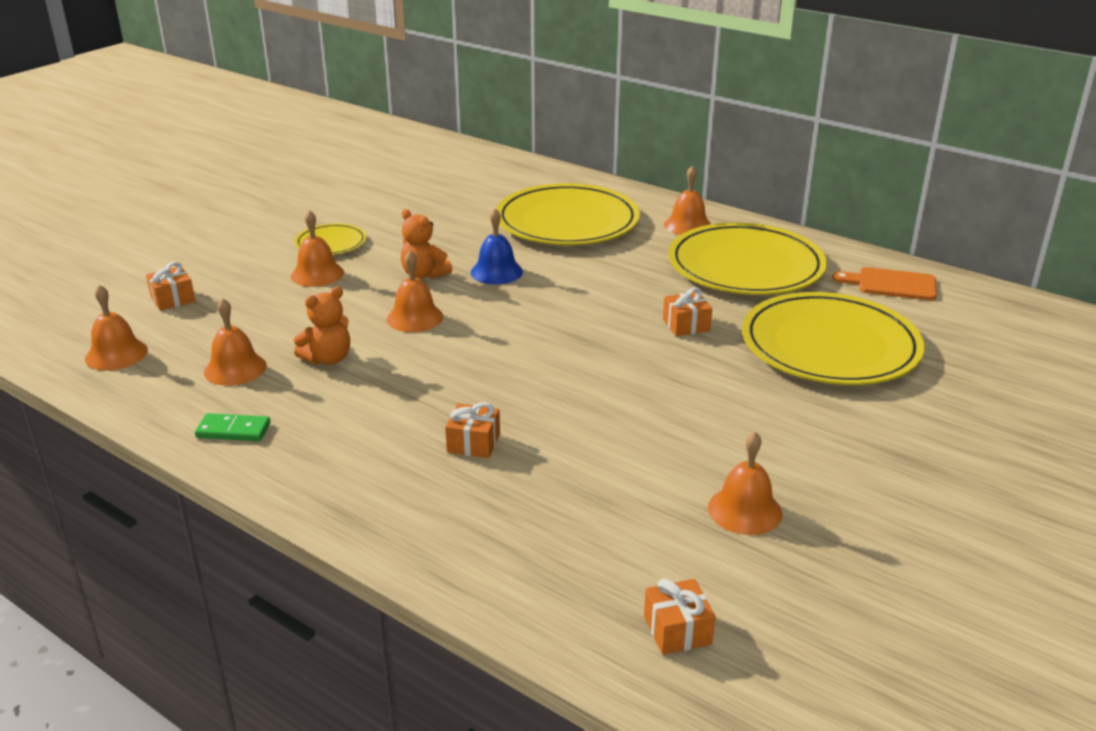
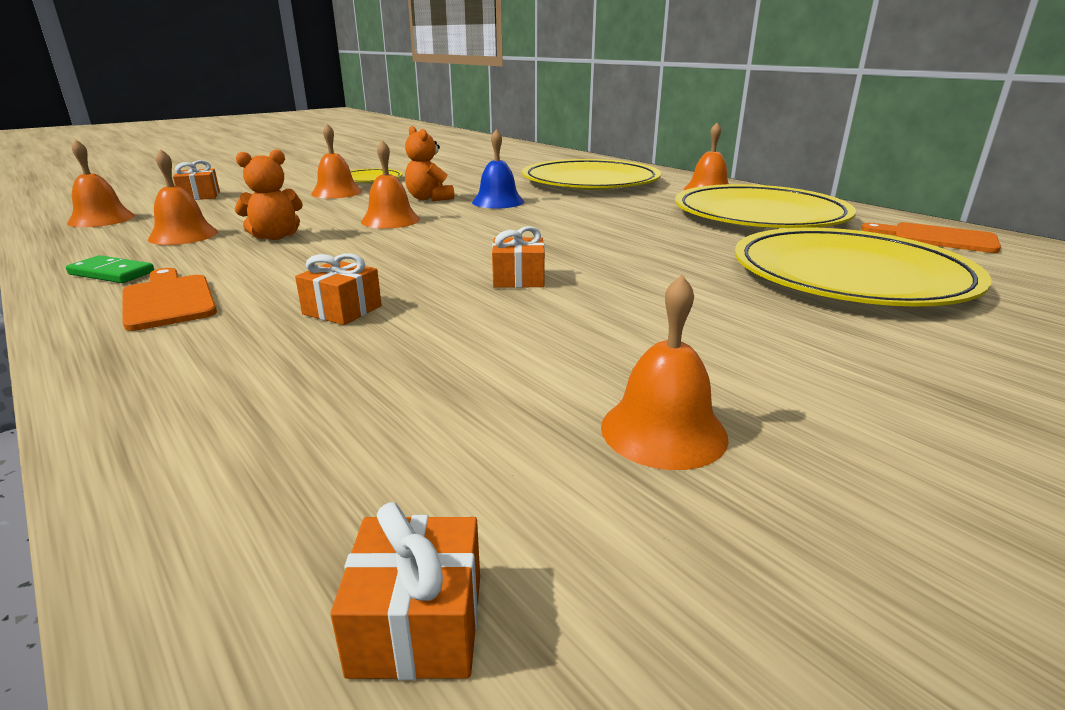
camera: 15 degrees right, 5 degrees down
(323, 454) = (168, 300): none -> orange cutting board
(686, 325) = (671, 246): orange gift -> orange gift (518, 279)

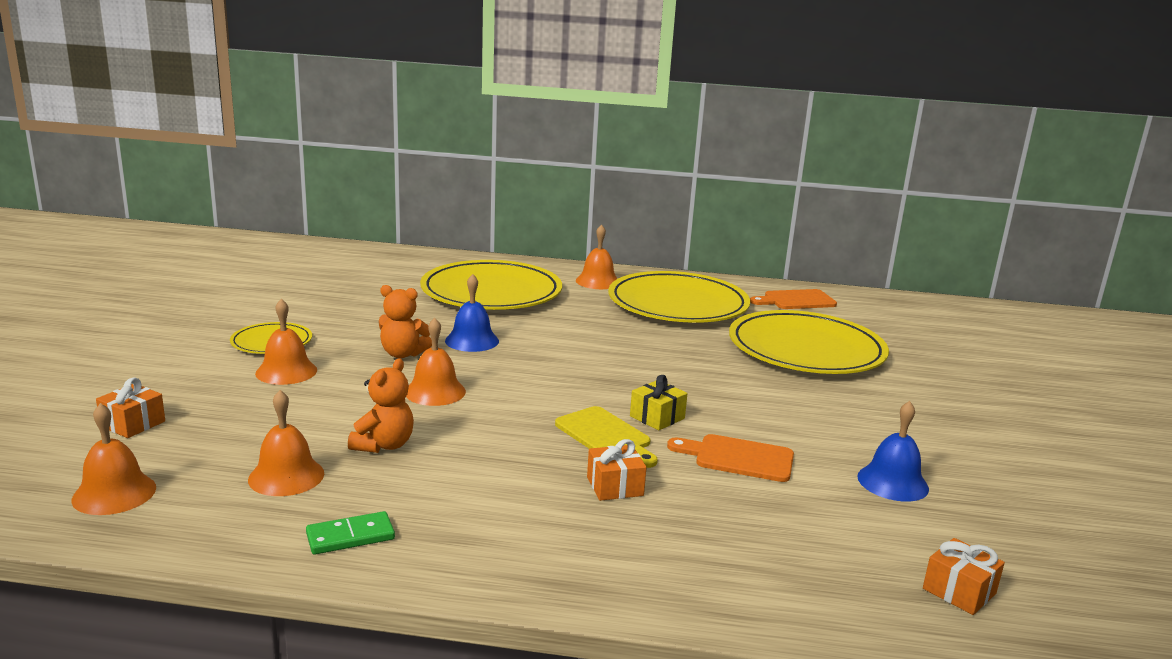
camera: 45 degrees left, 5 degrees down
(168, 300) = (478, 534): orange cutting board -> orange cutting board (738, 458)
(436, 277) = (606, 436): none -> yellow cutting board
(518, 279) = (657, 417): orange gift -> yellow gift
(663, 431) = (892, 482): orange bell -> blue bell

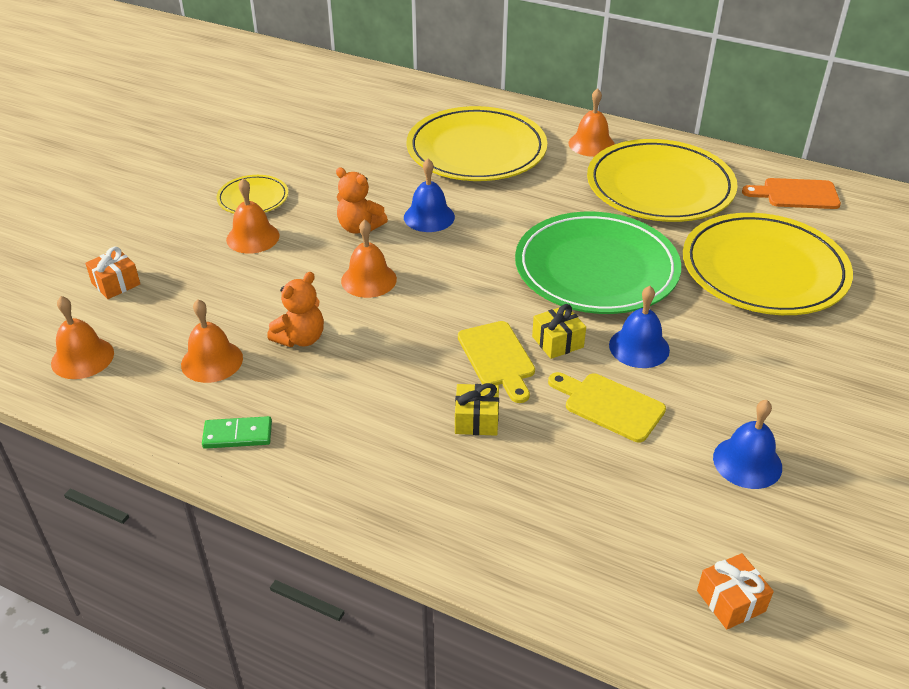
camera: 20 degrees right, 20 degrees up
(615, 486) = (476, 420): orange gift -> yellow gift
(658, 362) = (596, 268): none -> green plate
(736, 412) = (639, 347): none -> blue bell
(738, 458) = (609, 405): orange cutting board -> yellow cutting board

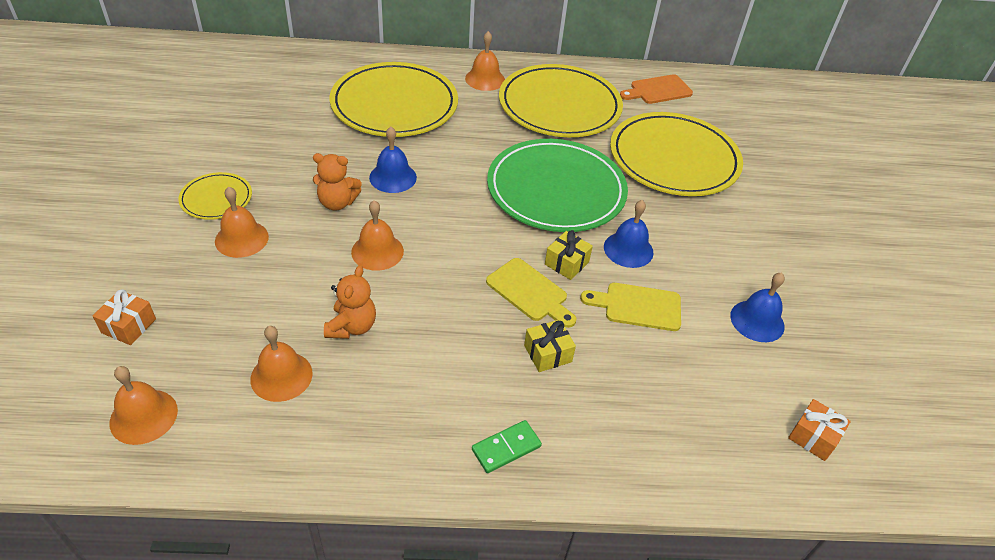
camera: 30 degrees left, 5 degrees up
(237, 435) = (353, 441): green domino -> green domino (506, 448)

